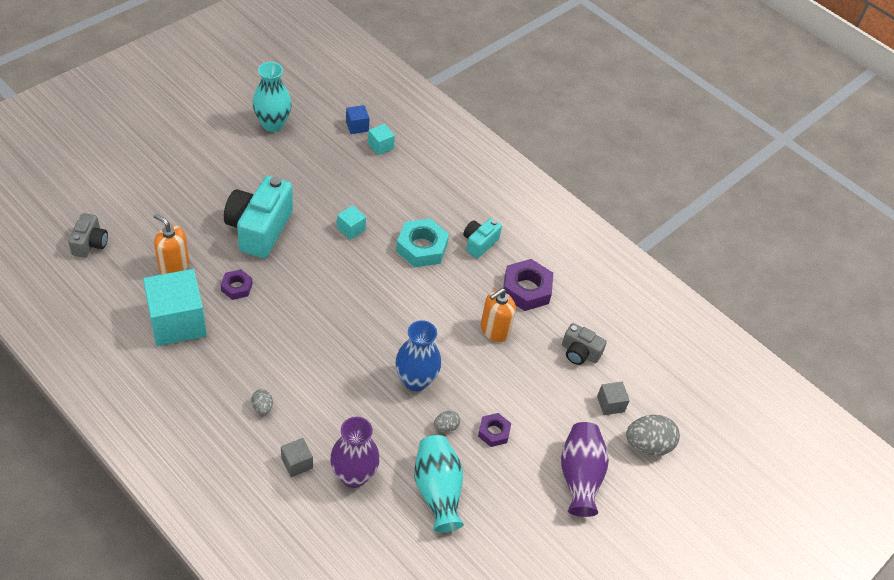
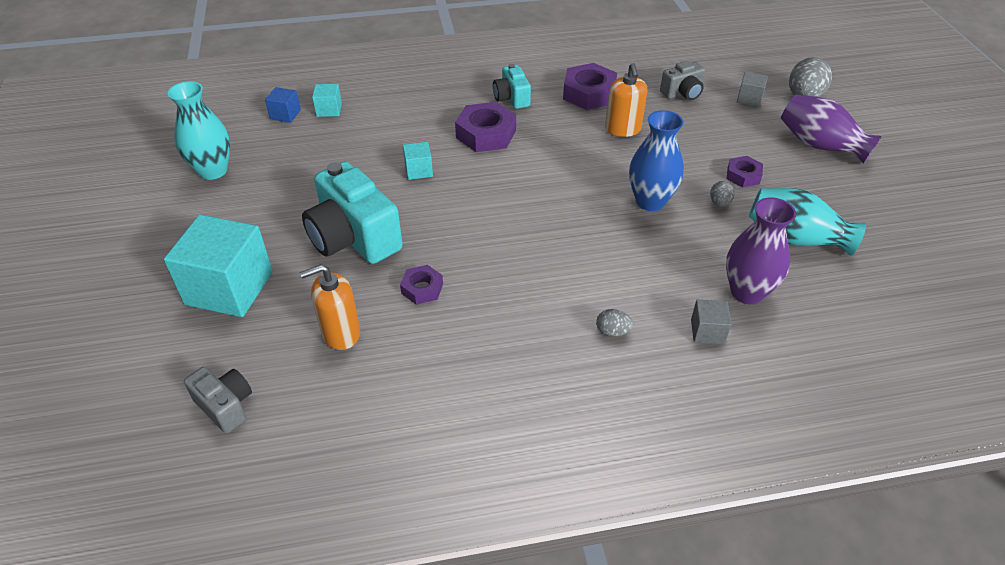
camera: 50 degrees left, 5 degrees down
(177, 322) = (431, 362): turquoise cube -> turquoise cube (229, 288)
(422, 247) = (486, 134): turquoise nut -> purple nut

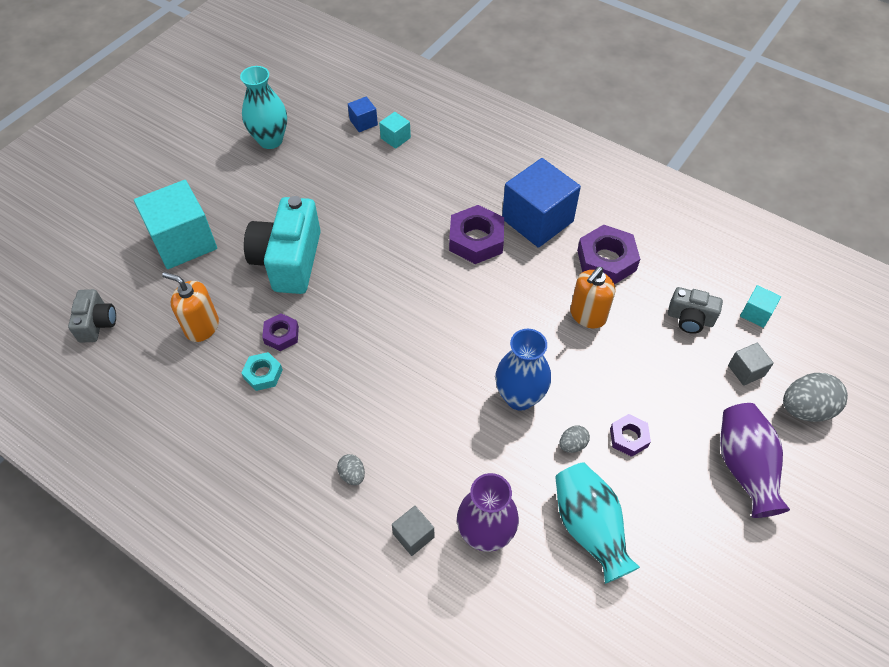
camera: 45 degrees right, 10 degrees up
(418, 170) = (391, 237): turquoise cube -> turquoise cube (756, 313)
(446, 324) = (263, 374): none -> turquoise nut
(511, 98) = (537, 220): turquoise camera -> blue cube

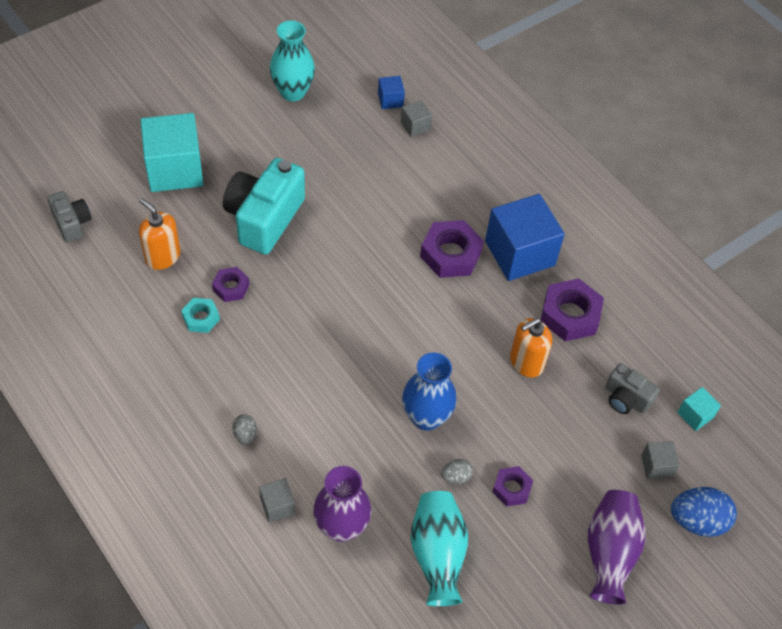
camera: 15 degrees right, 0 degrees up
(97, 323) = (72, 223): grey camera -> grey camera turned 45 degrees counterclockwise
(395, 138) = (415, 126): turquoise cube -> grey cube
(805, 409) = (697, 521): grey egg -> blue egg

